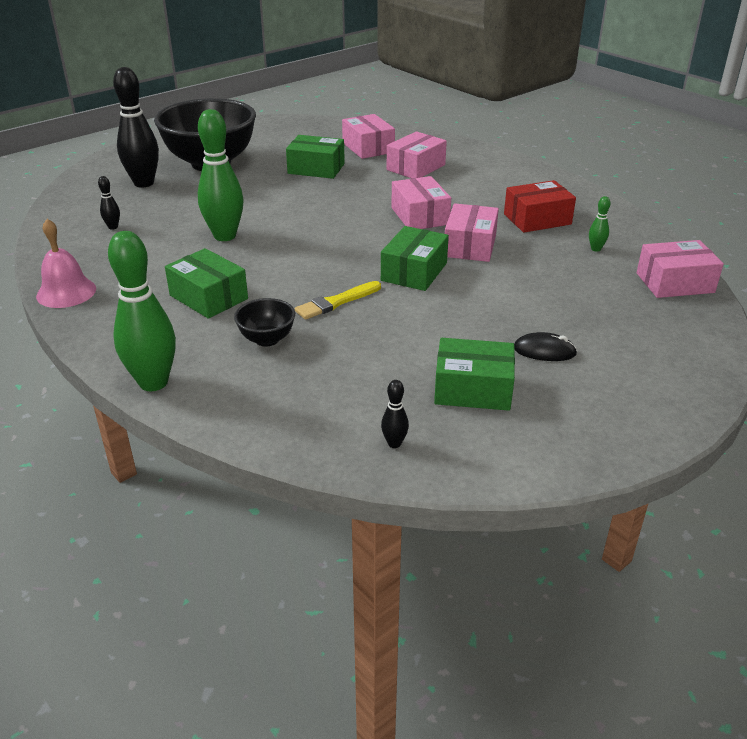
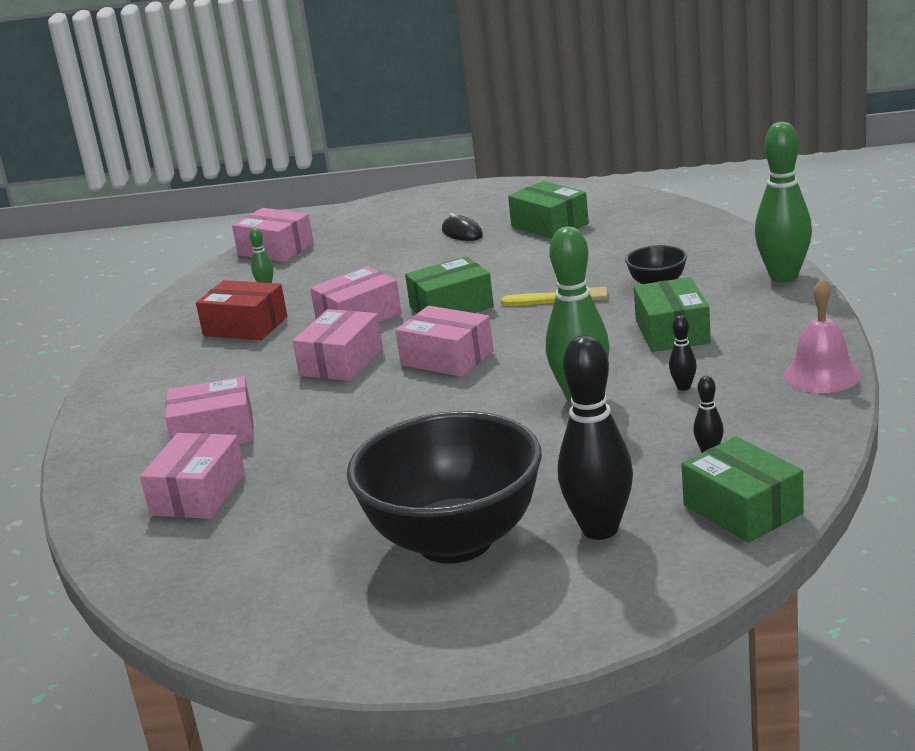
camera: 135 degrees left, 10 degrees down
(316, 168) = (330, 475): green box -> green box (742, 509)
(352, 236) = (447, 358): none -> pink box
(394, 443) = (644, 212): black bowling pin -> black bowling pin (683, 387)

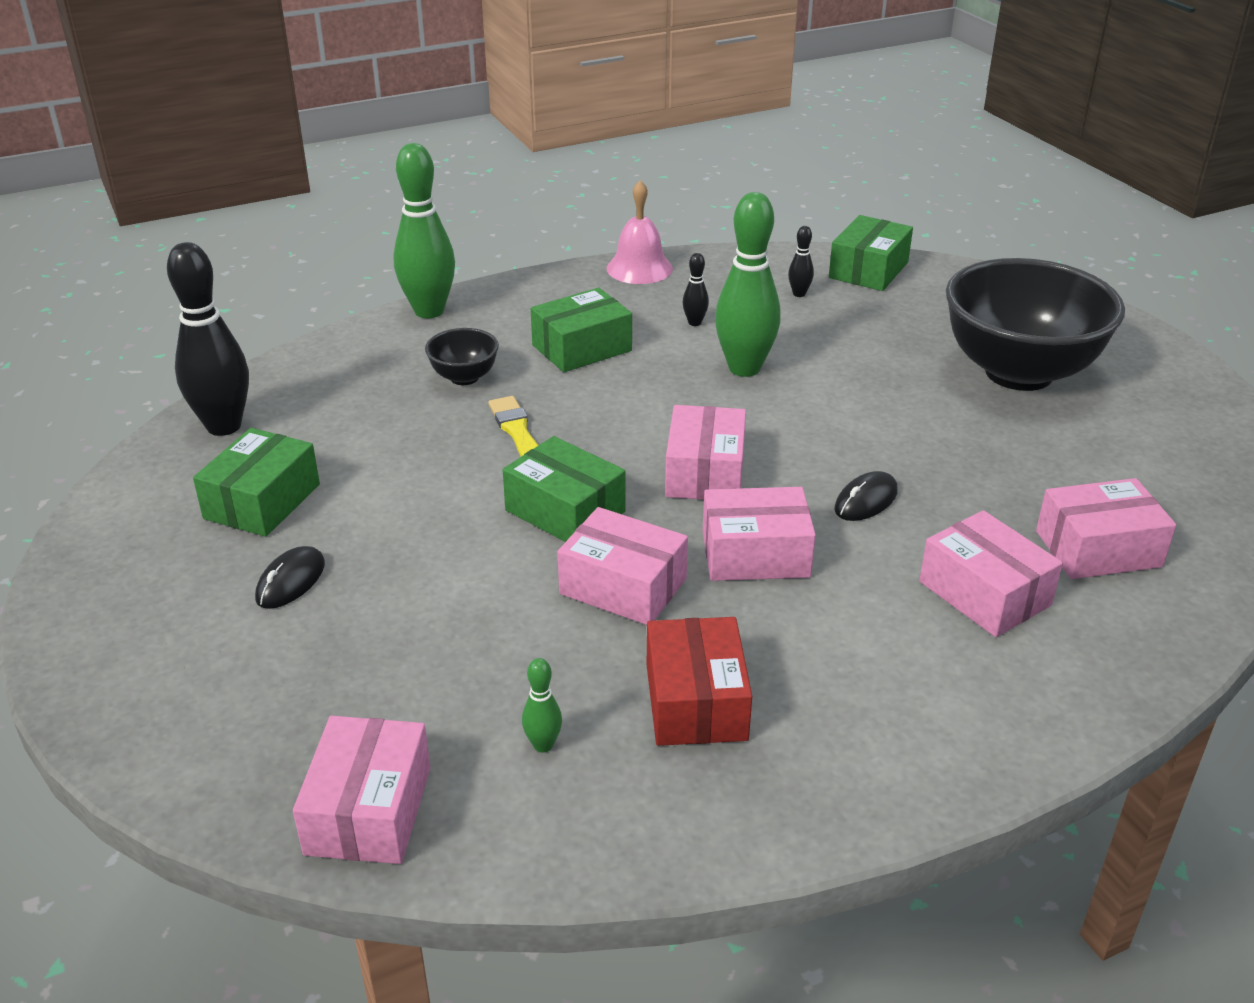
camera: 120 degrees left, 10 degrees up
(352, 413) = (866, 501): none -> black mouse
(600, 529) = (943, 316): black bowling pin -> black bowling pin (224, 426)

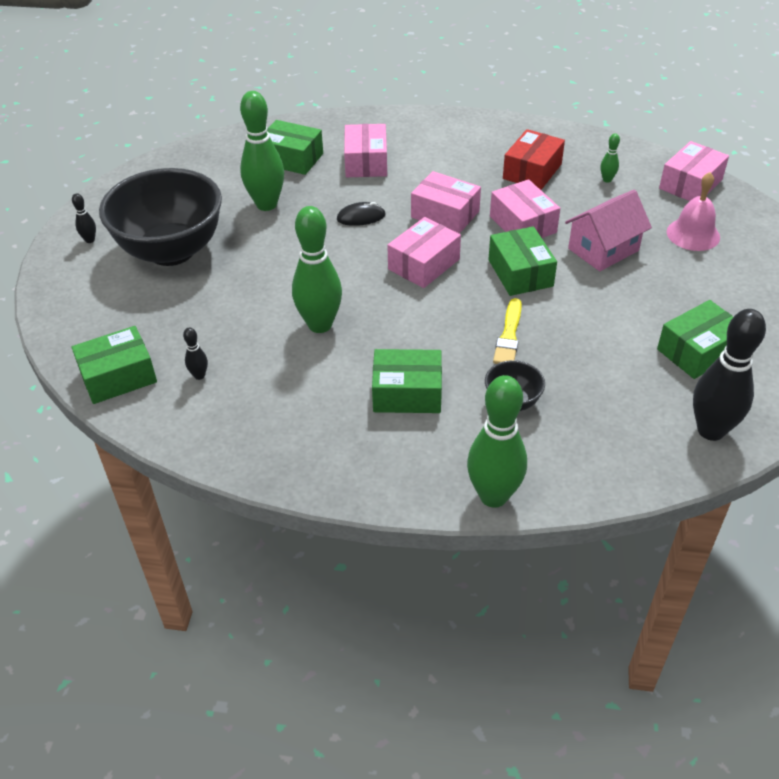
camera: 145 degrees left, 10 degrees up
(291, 581) = (694, 291): black mouse -> none
(466, 594) = (603, 249): none -> pink house
(639, 268) = (278, 467): pink bell -> pink bell (693, 234)
(694, 323) = (304, 381): black bowling pin -> black bowling pin (90, 240)
(1012, 466) = (266, 204): none -> green bowling pin
(1098, 549) = (291, 159): pink box -> green box

